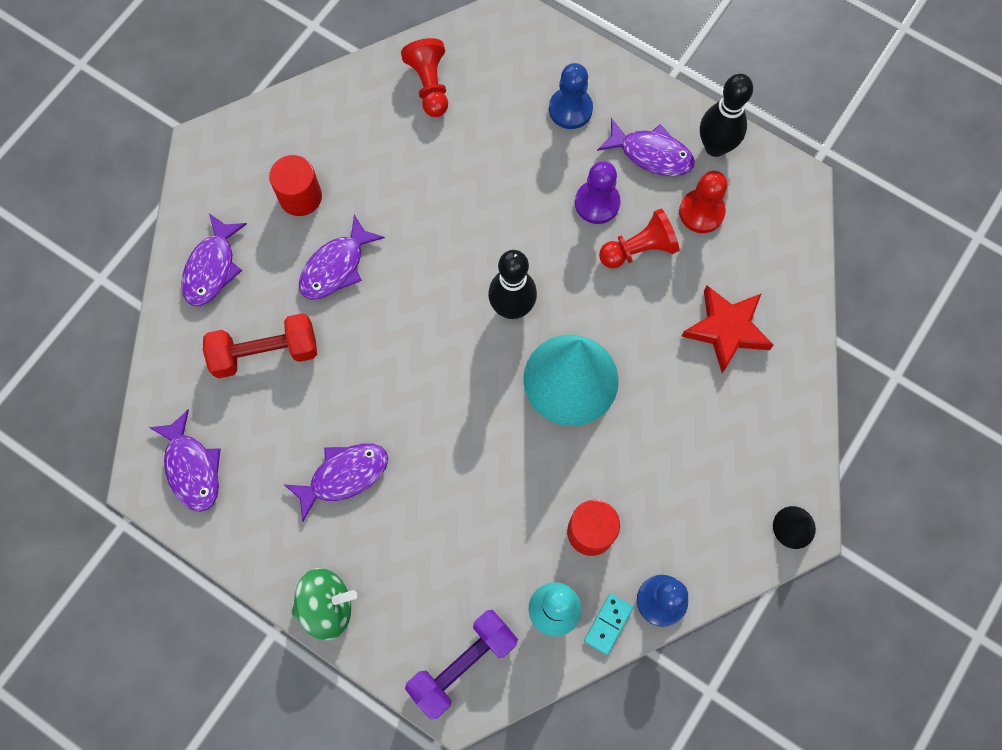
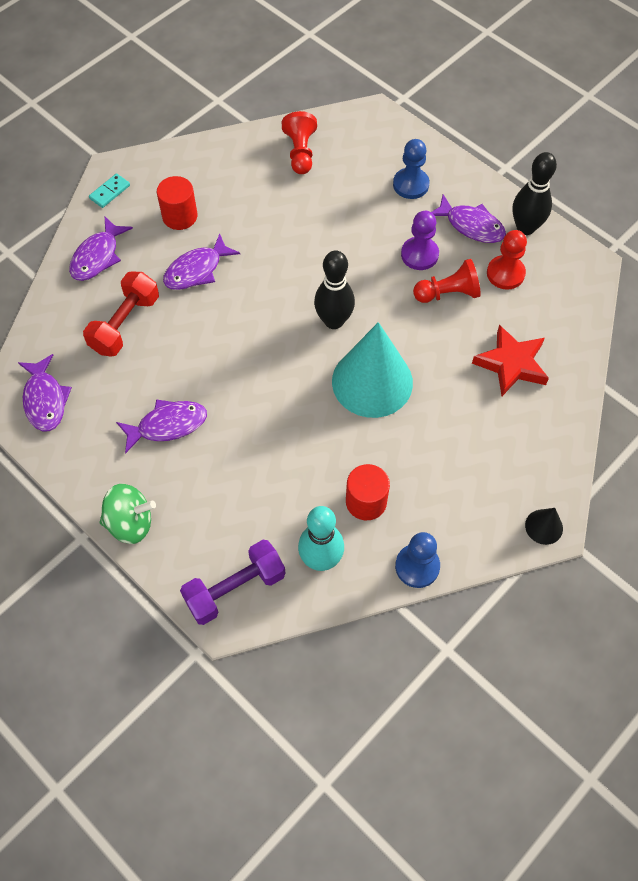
camera: 10 degrees right, 10 degrees down
(265, 353) = (125, 324): red dumbbell -> red dumbbell turned 60 degrees counterclockwise
(608, 624) = (367, 577): turquoise domino -> turquoise domino (109, 192)

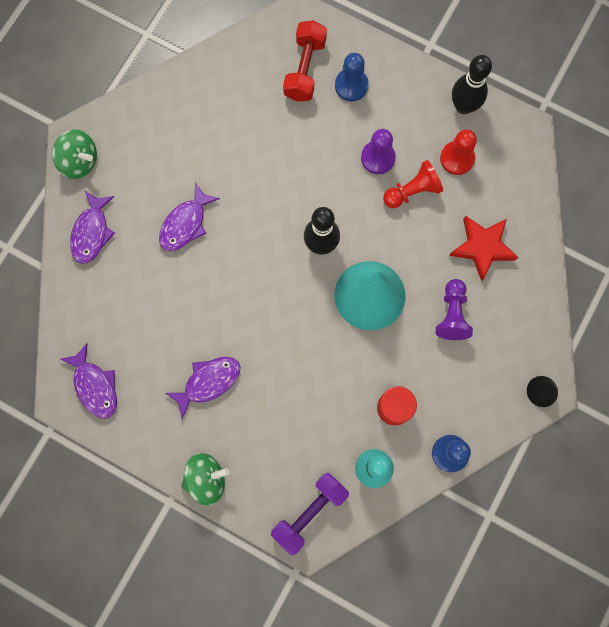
camera: 15 degrees left, 15 degrees up
(109, 192) = (79, 161): turquoise domino -> green spinning top
(125, 324) = (139, 294): red dumbbell -> red dumbbell (305, 69)
(180, 216) = (152, 171): red cylinder -> none
(300, 152) = (242, 75): red pawn -> none
(459, 422) = (452, 314): none -> purple pawn
(471, 225) = (415, 116): purple fish -> none

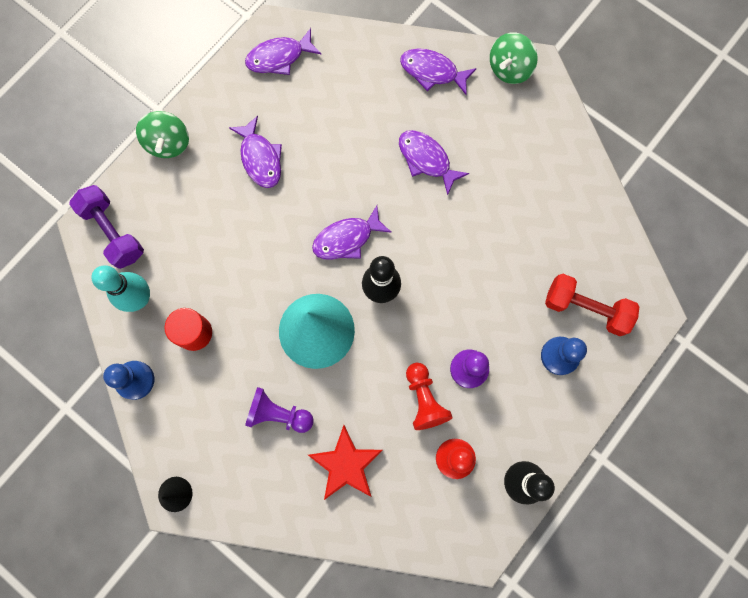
camera: 100 degrees right, 0 degrees up
(277, 284) = (346, 239): none -> purple fish

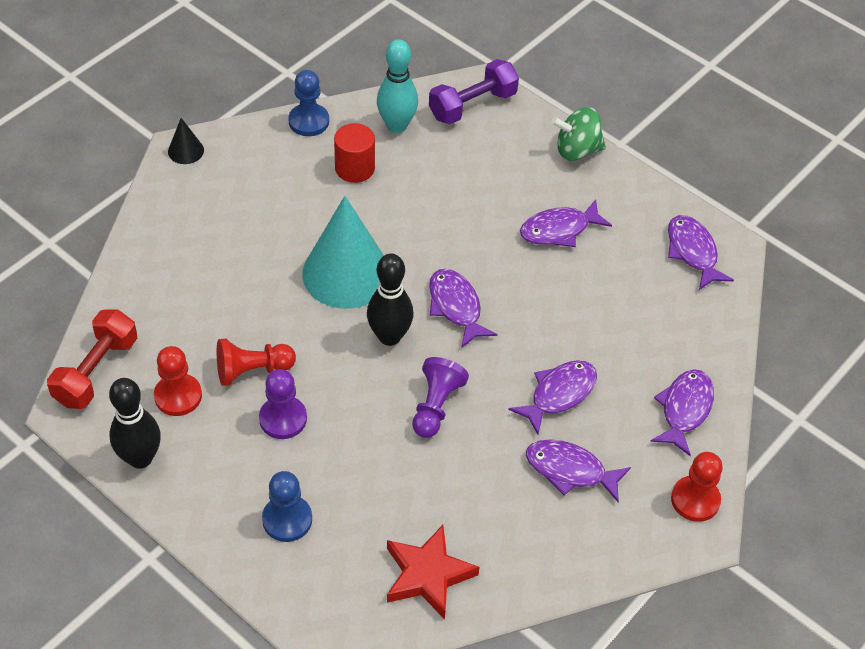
camera: 90 degrees right, 25 degrees down
(278, 414) = (255, 236): purple pawn -> purple pawn (436, 406)
(346, 464) = (190, 293): red star -> red star (428, 575)
(494, 152) = (570, 470): none -> purple fish
(509, 69) = (695, 500): green spinning top -> red pawn
(585, 308) = (347, 557): red dumbbell -> red dumbbell (96, 371)

